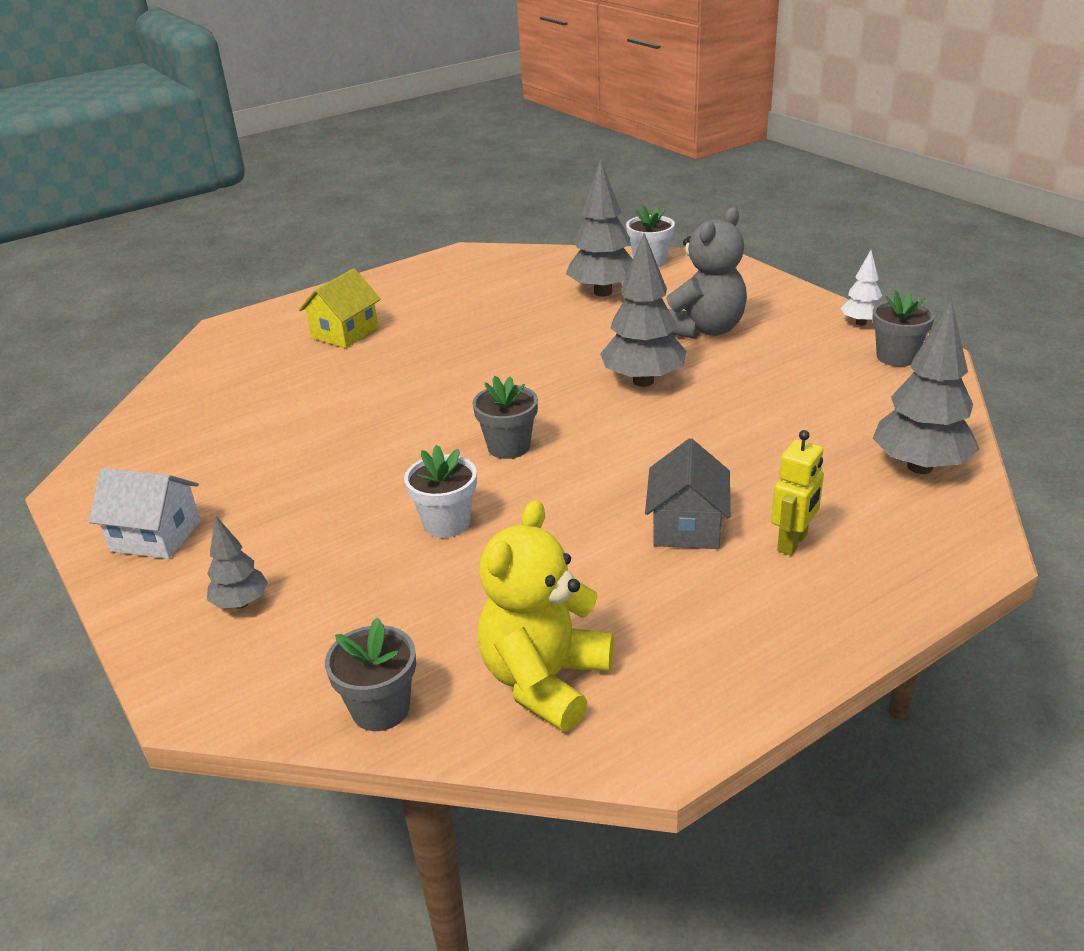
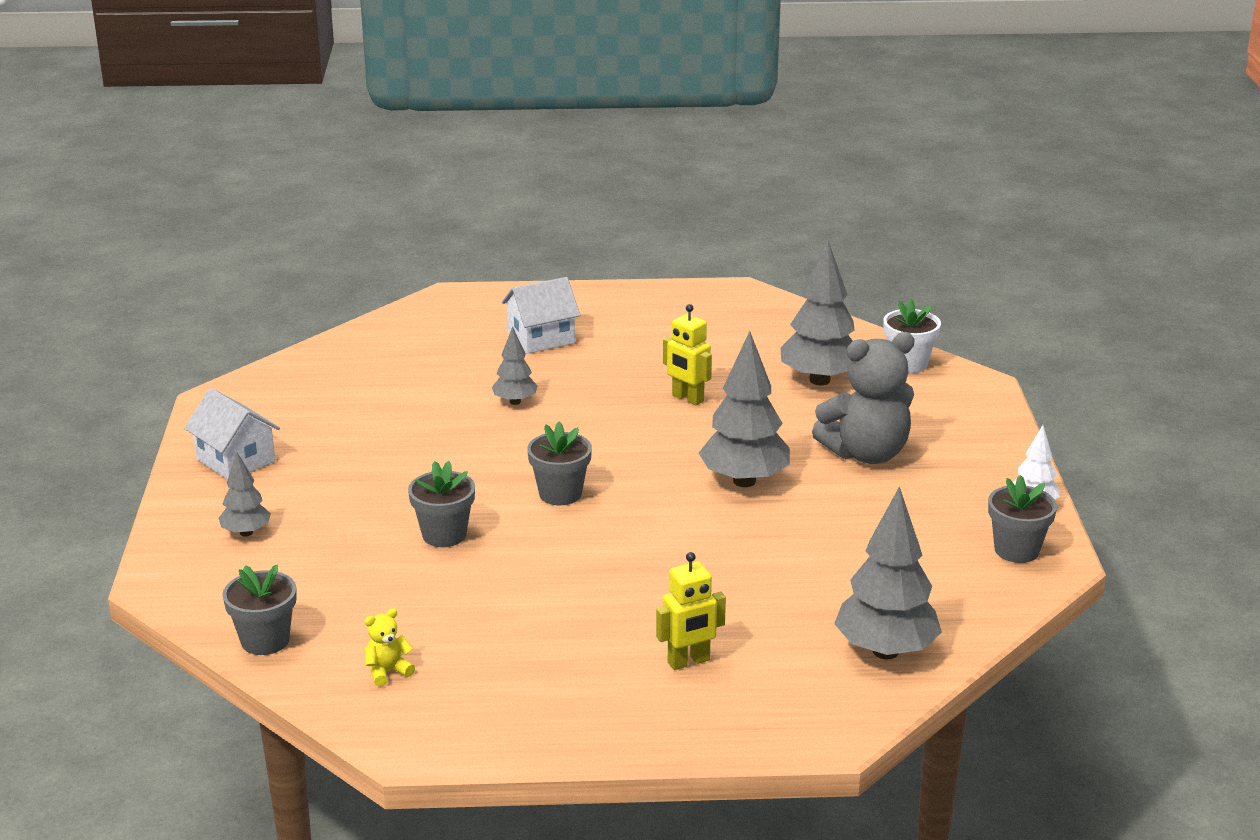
camera: 30 degrees right, 5 degrees down
(345, 333) = (541, 338): yellow house -> white house
(379, 388) = (515, 402): none -> grey tree
(446, 523) = (444, 535): white flower pot -> grey flower pot
(521, 337) = (687, 398): none -> yellow robot
(545, 680) = (387, 671): yellow teddy bear -> yellow teddy bear, size x0.41
(687, 526) = (621, 614): grey house -> none

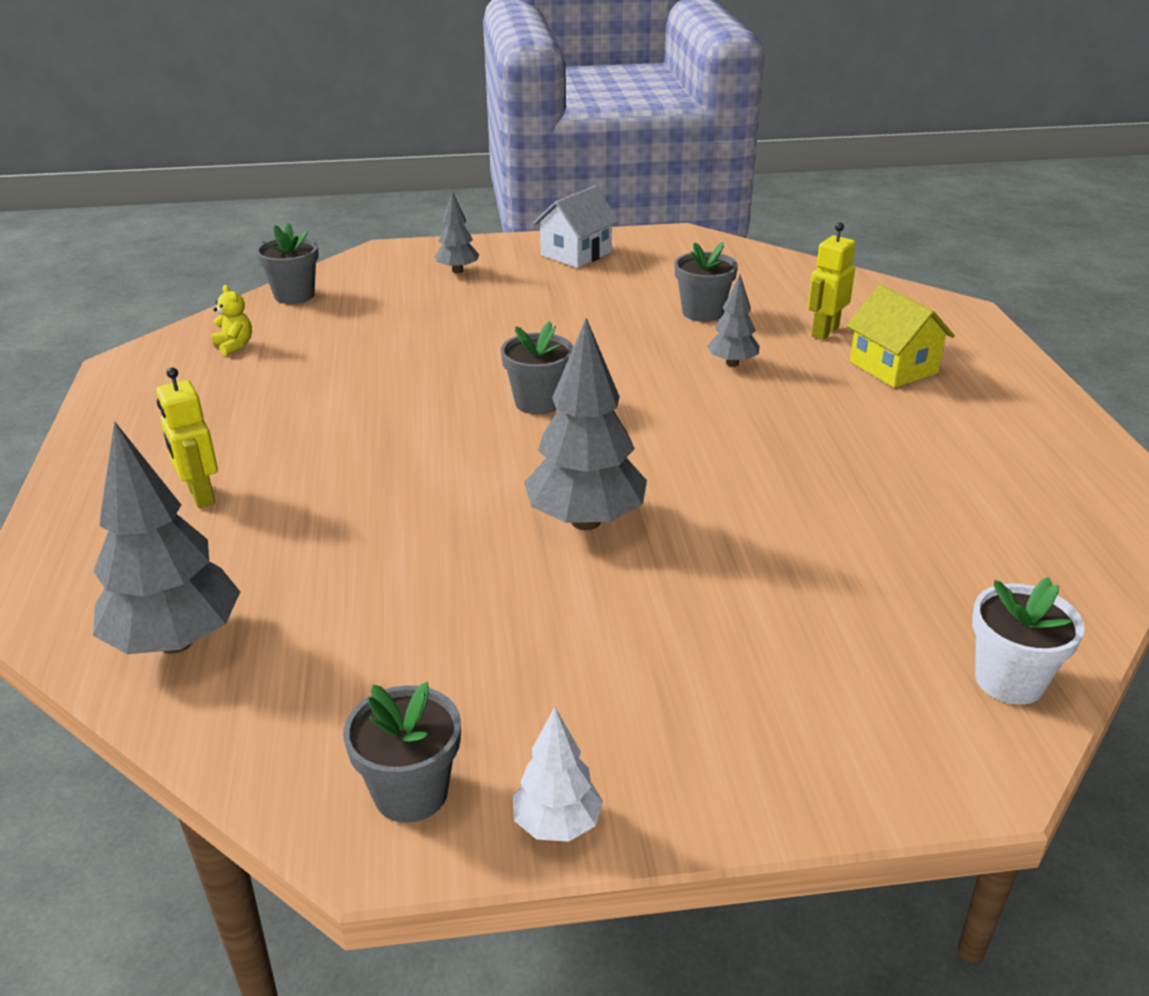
camera: 85 degrees right, 5 degrees up
(444, 535) = (454, 350): grey flower pot -> grey flower pot (702, 312)
(541, 338) = (893, 367): white house -> yellow house
(687, 398) = (788, 471): yellow robot -> yellow robot (824, 332)
(819, 380) = (897, 582): grey tree -> none
(866, 453) = (684, 628): grey teddy bear -> none

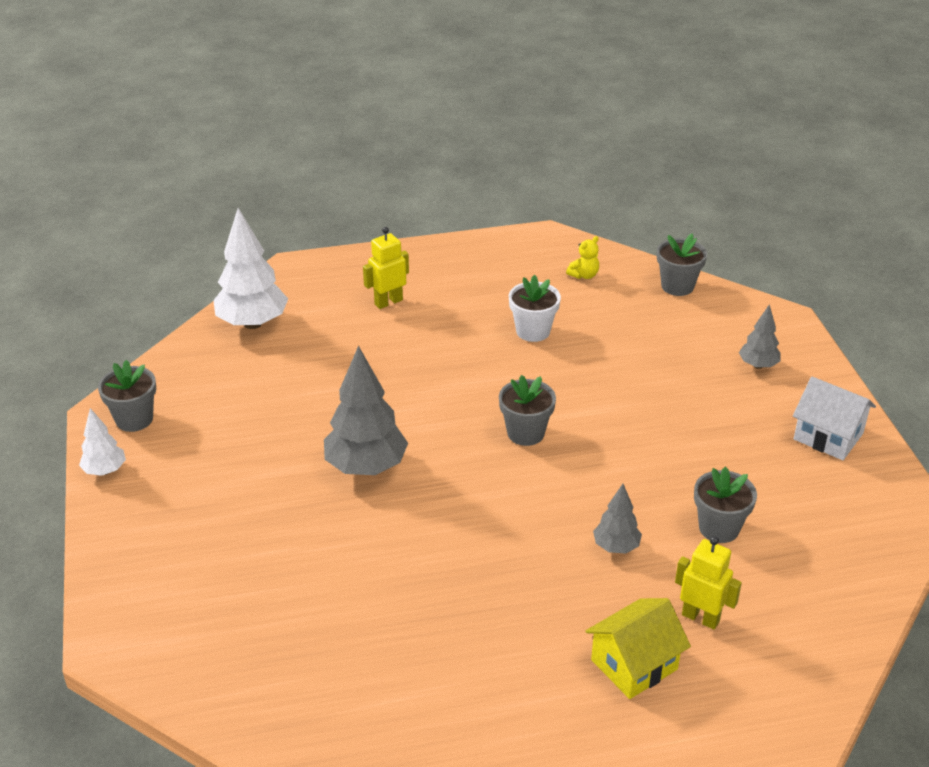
camera: 85 degrees right, 5 degrees up
(176, 642) = (252, 323): grey tree -> white tree
(1009, 680) = (188, 673): white flower pot -> white flower pot (533, 331)

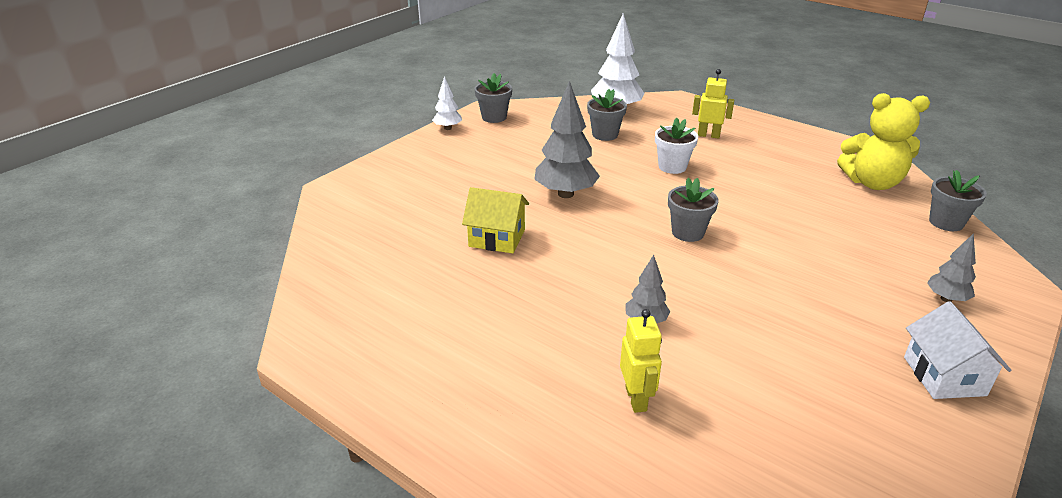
camera: 50 degrees right, 5 degrees down
(533, 331) = (782, 190): white flower pot -> white flower pot (672, 167)
(584, 275) = (872, 183): yellow teddy bear -> yellow teddy bear, size x2.42
(634, 664) = (545, 386): yellow house -> yellow house (497, 238)
(719, 528) = (741, 363): grey flower pot -> grey flower pot (605, 134)

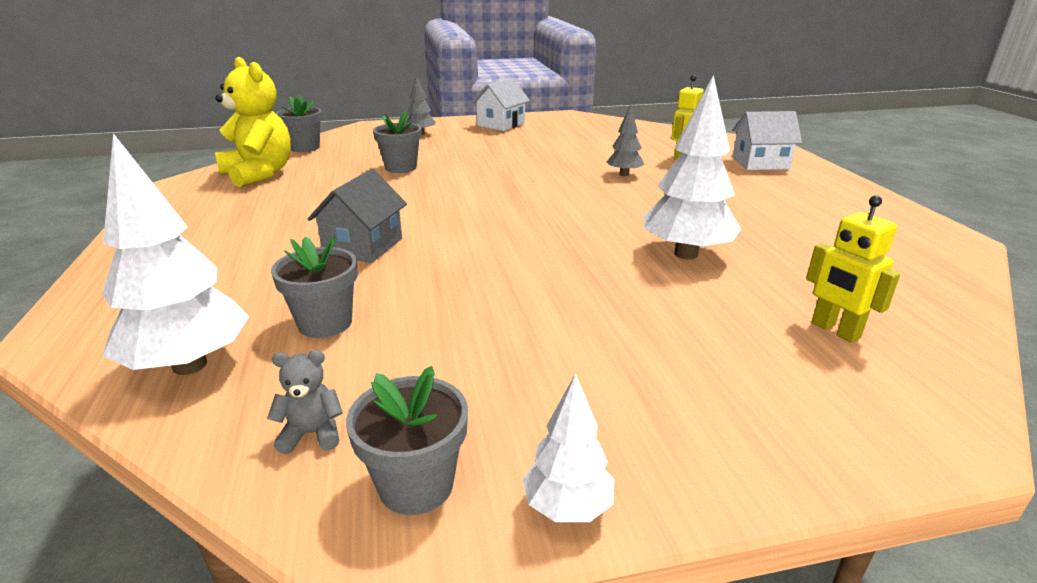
camera: 140 degrees left, 5 degrees down
(497, 238) = (686, 254): yellow house -> white tree
(539, 435) = (760, 163): none -> white house
(541, 114) = (312, 434): none -> grey teddy bear
(565, 194) = (540, 266): grey tree -> none
(672, 167) = (363, 246): white flower pot -> grey house
(688, 232) = (489, 198): grey flower pot -> grey flower pot (401, 168)
(708, 135) = (224, 261): yellow robot -> yellow robot (835, 330)

